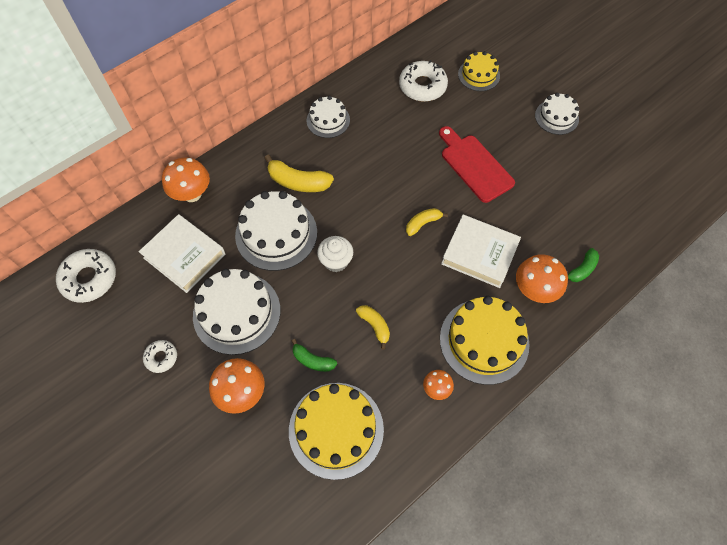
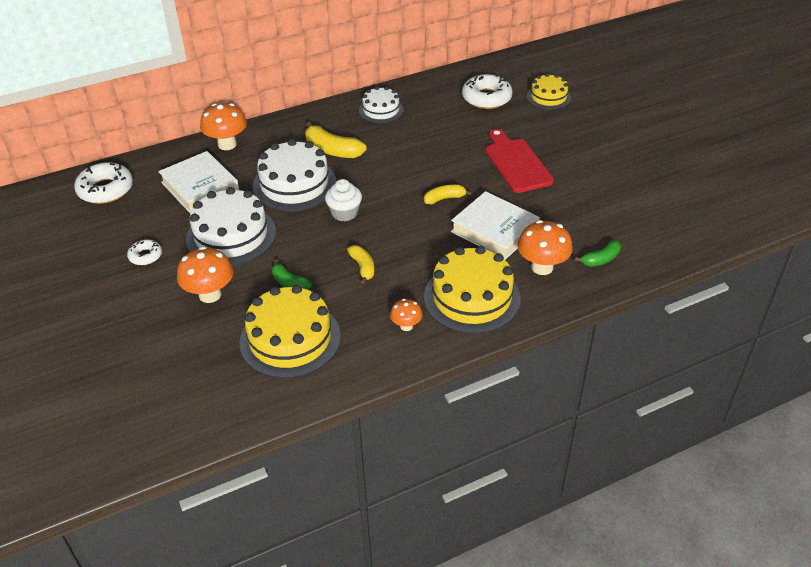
camera: 15 degrees right, 20 degrees down
(556, 117) = (619, 138): white cake -> none

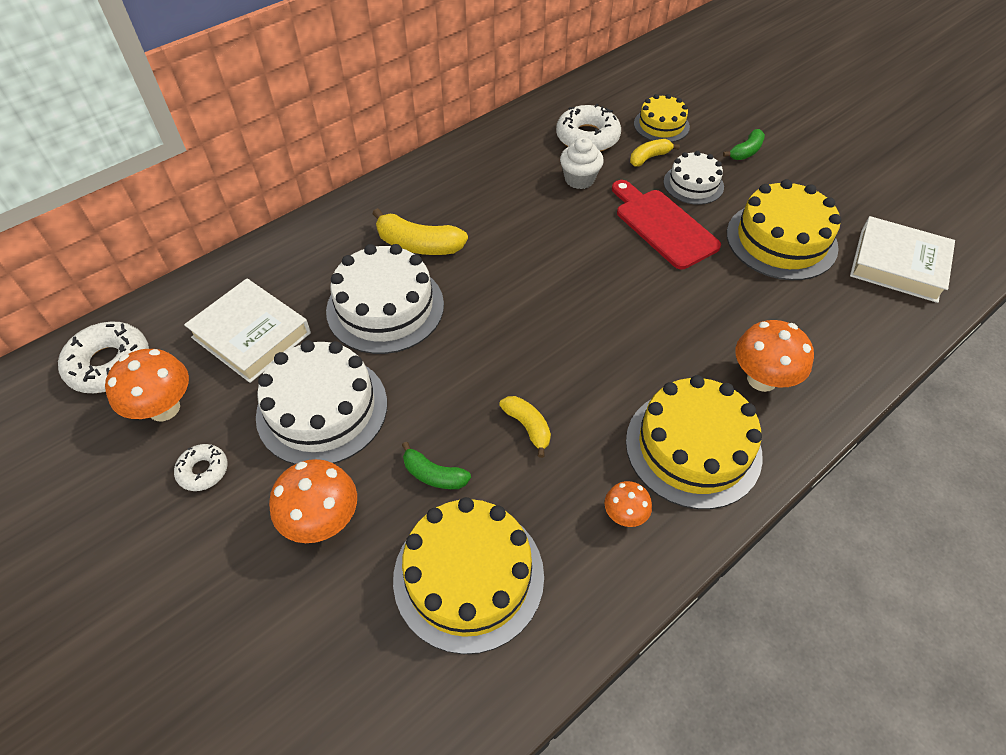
camera: 15 degrees left, 10 degrees up
(227, 144) = (269, 259): orange mushroom -> orange mushroom (164, 408)
(344, 213) = (470, 342): white cupcake -> white cupcake (579, 179)
(381, 110) = (461, 174): white cake -> white cake (693, 184)
(444, 198) = (594, 295): yellow banana -> yellow banana (649, 158)
(494, 230) = (678, 332): white book -> white book (898, 265)
(601, 259) = (828, 352): green banana -> green banana (746, 151)
(603, 185) = (781, 240): none -> yellow cake

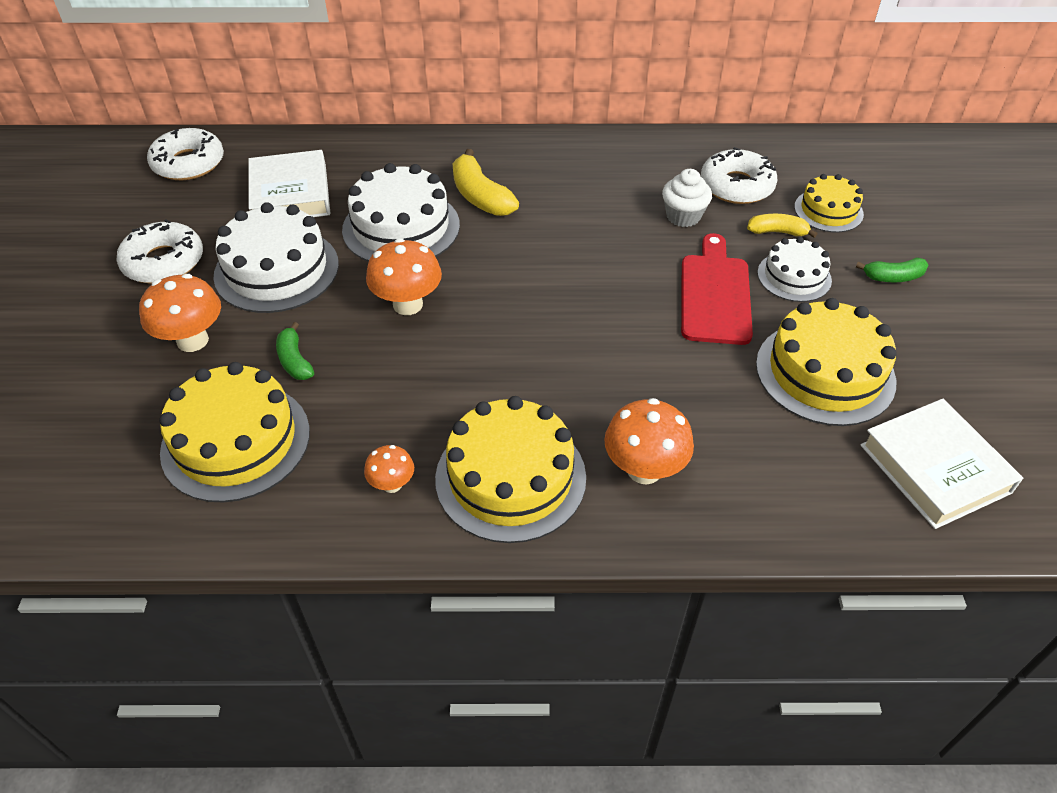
camera: 40 degrees right, 5 degrees down
(164, 408) = (187, 209): orange mushroom -> orange mushroom (408, 304)
(203, 470) = (164, 262): white donut -> white donut, size x1.81
(527, 427) = (399, 374): yellow banana -> none

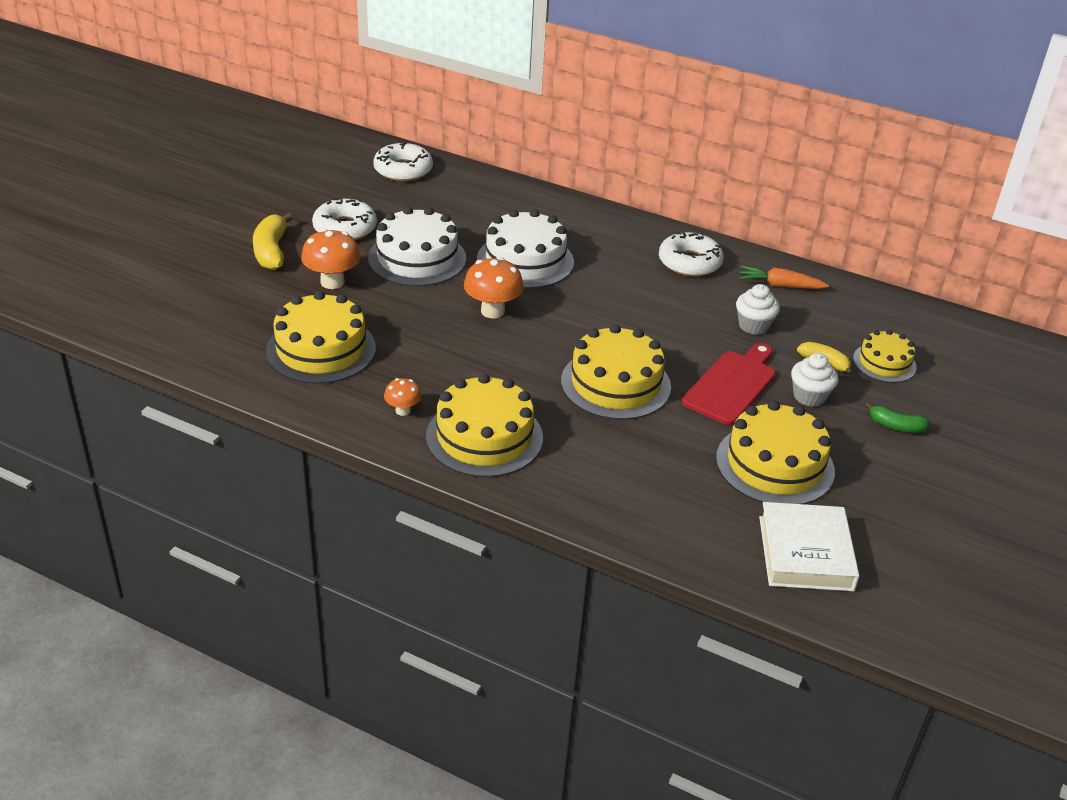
camera: 25 degrees right, 10 degrees down
(291, 194) = (461, 213): white book -> none
(295, 361) = (390, 317): green banana -> none
(481, 196) = (601, 260): yellow banana -> yellow banana (271, 251)
(601, 342) = (615, 384): none -> yellow cake
(644, 470) = (581, 468): orange mushroom -> none
(673, 161) = (780, 285): none -> orange carrot
(736, 186) = (819, 320): white donut -> white donut (689, 262)
(794, 276) = (809, 396): white cake -> white cupcake

